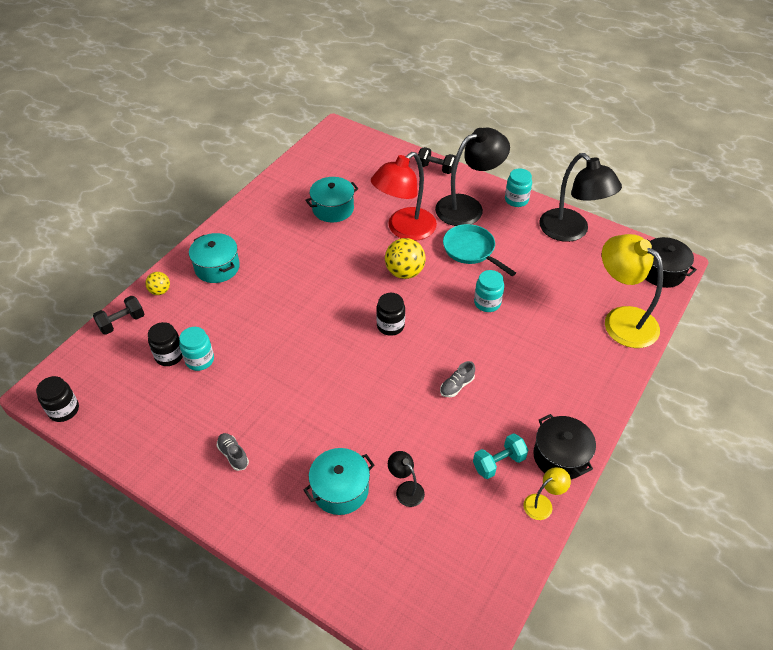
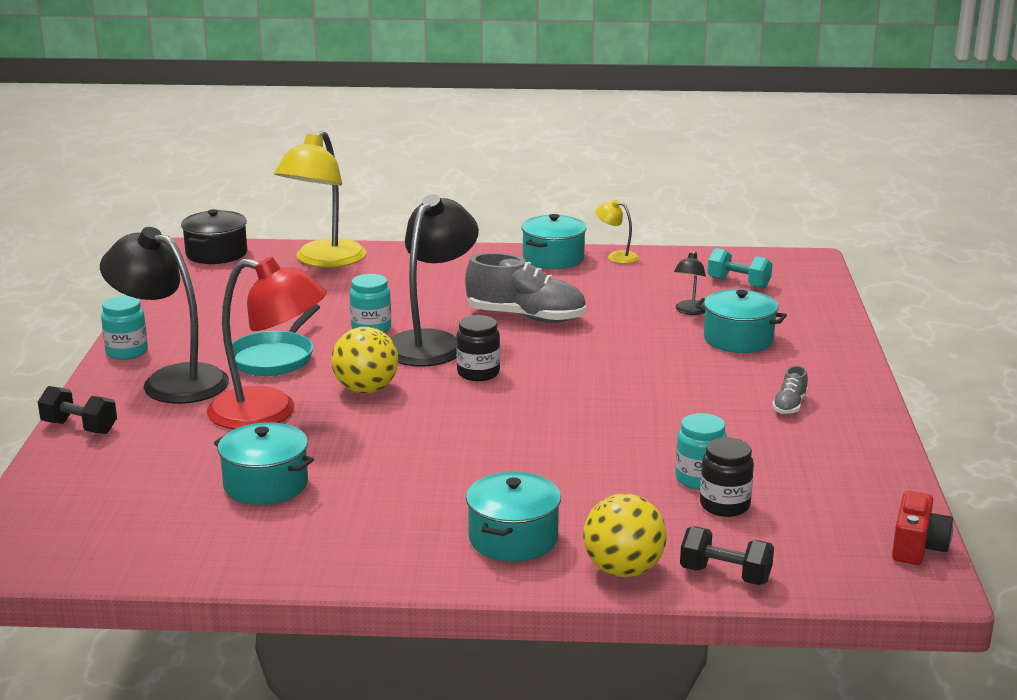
camera: 120 degrees left, 25 degrees down
(64, 410) = (917, 547): black jar -> red camera
(160, 291) = (623, 570): yellow ball -> yellow ball, size x1.76
(436, 168) = (79, 427): black dumbbell -> black dumbbell turned 60 degrees counterclockwise
(457, 386) = (526, 317): grey shoe -> grey shoe, size x2.13
(498, 463) = (598, 280): turquoise dumbbell -> turquoise dumbbell (738, 283)
(560, 456) = (553, 258): black pot -> turquoise pot
(571, 231) = (176, 308): black lamp -> black lamp (432, 343)

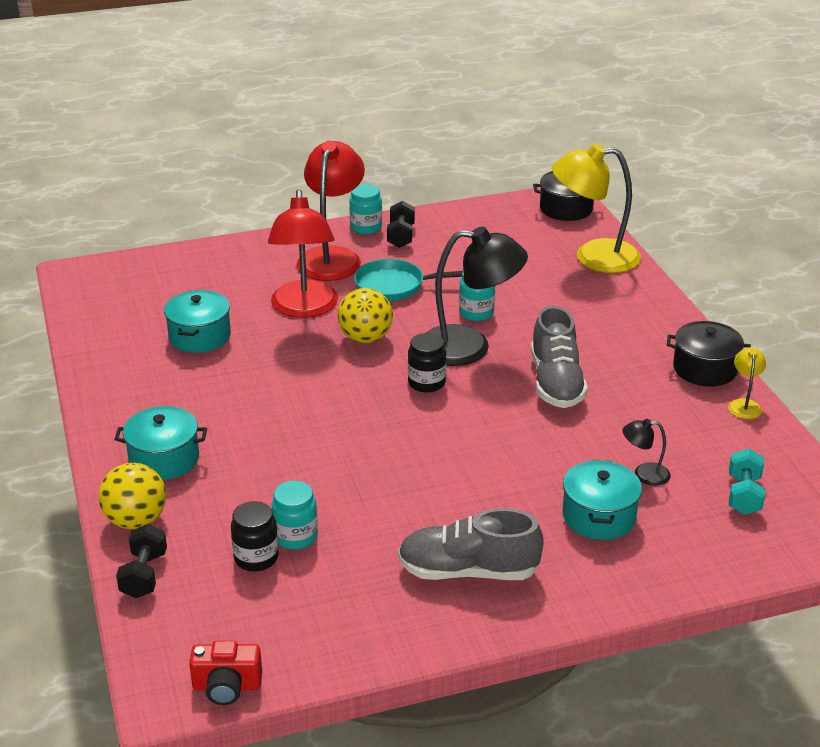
camera: 70 degrees right, 10 degrees up
(79, 427) = (246, 246): black dumbbell -> black dumbbell (401, 236)
(172, 381) = (332, 257): black lamp -> red lamp
(553, 258) = (705, 369): turquoise pot -> black pot
(789, 405) = (468, 571): grey shoe -> grey shoe, size x2.13

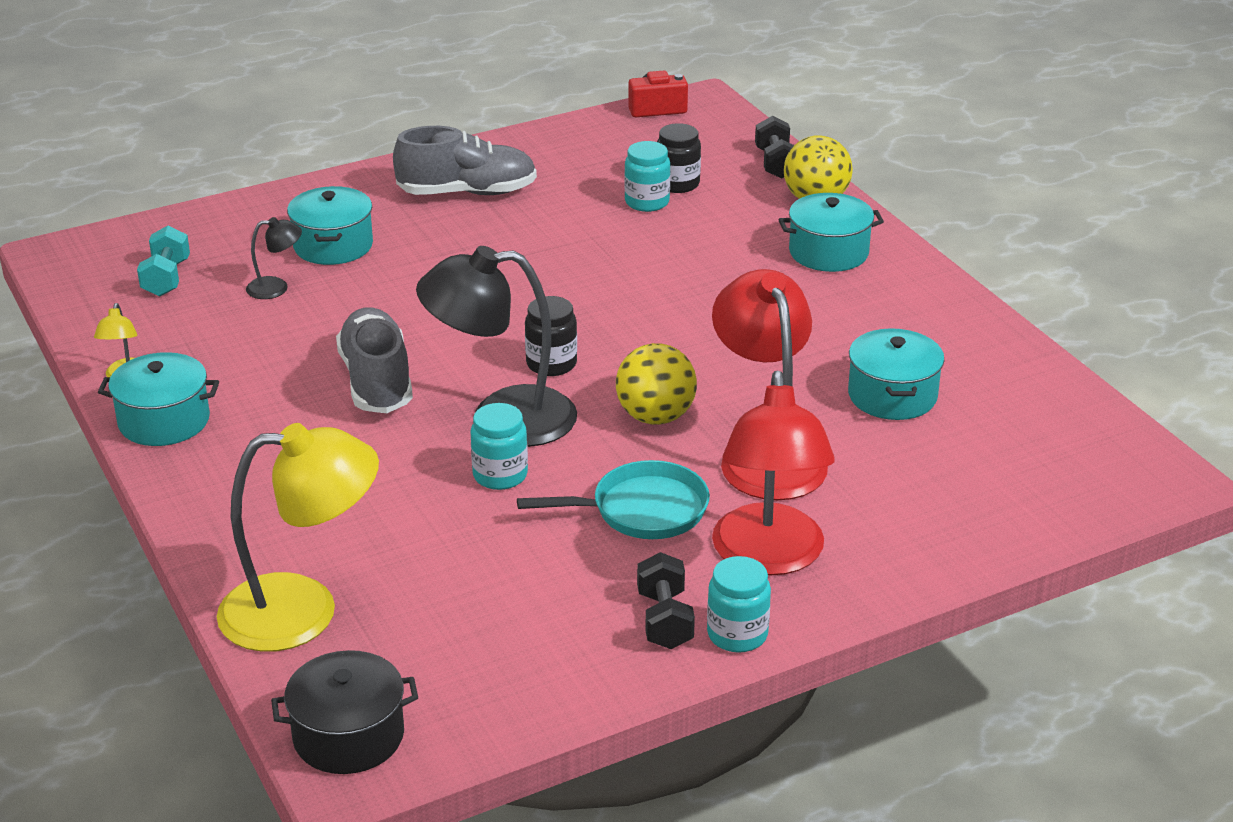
camera: 170 degrees right, 0 degrees up
(705, 369) = (164, 421): black pot -> turquoise pot

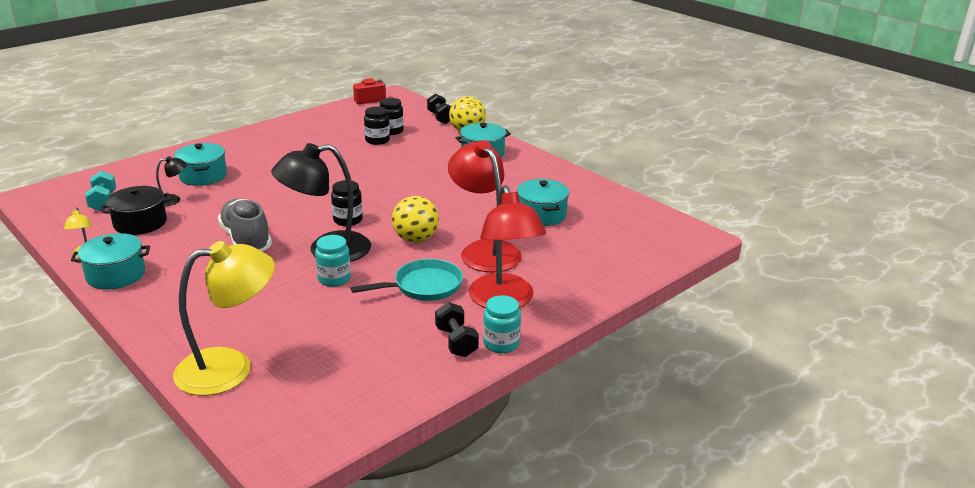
camera: 15 degrees left, 5 degrees down
(348, 736) = (278, 437): black pot -> black pot (140, 223)
(467, 192) = (275, 144): grey shoe -> none
(647, 202) = (377, 140): turquoise jar -> black jar

